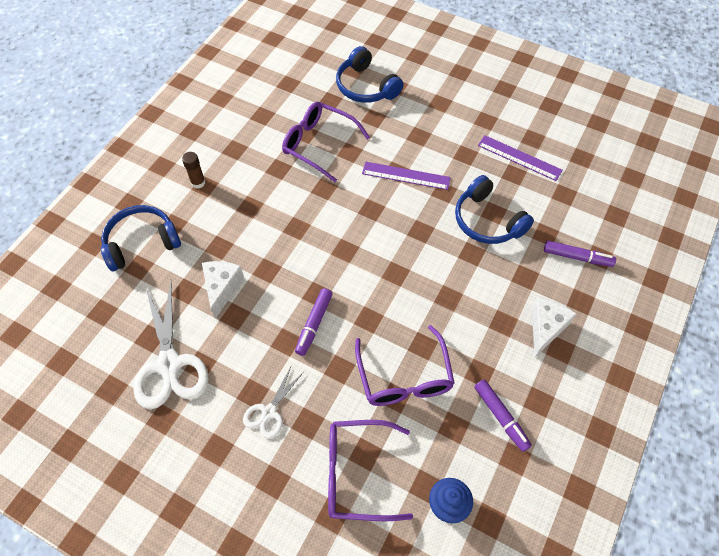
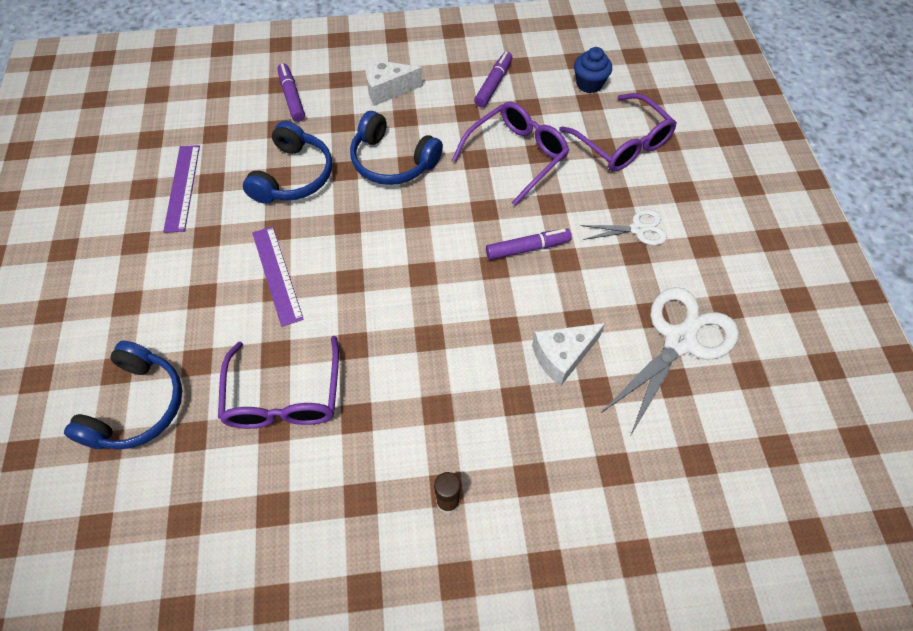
camera: 125 degrees left, 0 degrees up
(141, 243) = (585, 495): blue headphones -> blue headphones (392, 161)

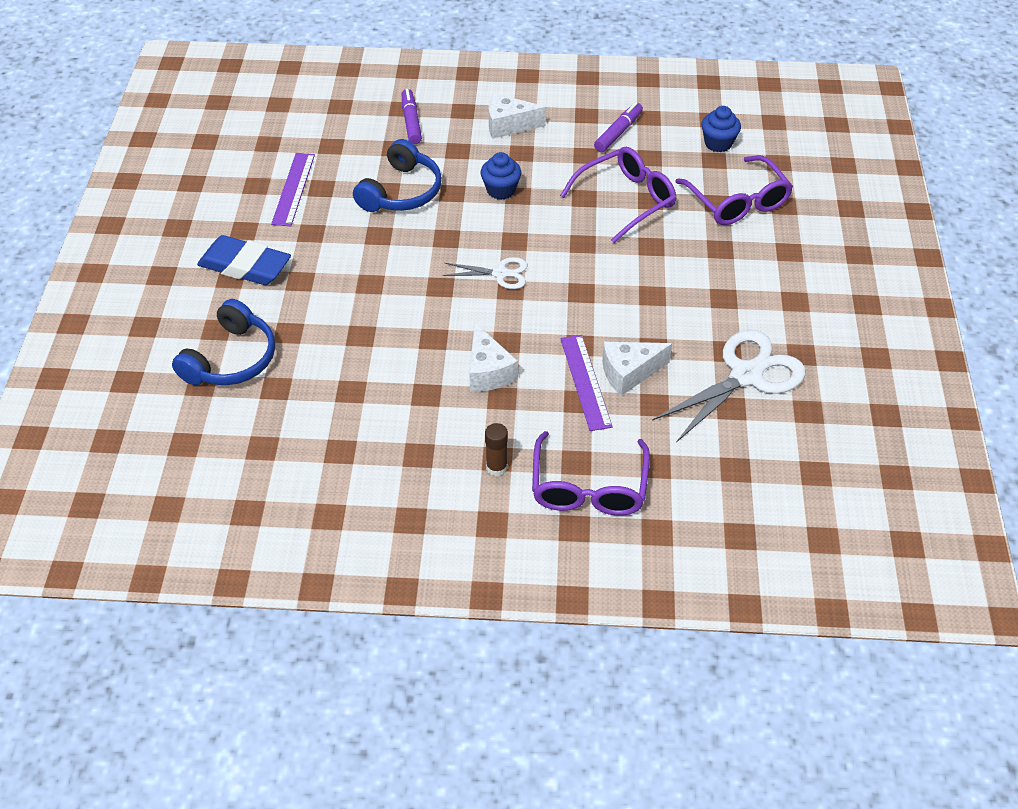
camera: 10 degrees right, 10 degrees down
(140, 286) = (245, 266): none -> blue eraser
(277, 274) = (372, 272): purple ruler -> purple ruler (585, 382)
(284, 397) = (363, 369): purple glasses -> purple glasses (589, 487)
(392, 161) = (501, 190): blue headphones -> blue cupcake
(417, 378) = (488, 371): none -> white cheese
(527, 248) = (617, 281): purple marker -> none
(637, 229) = (731, 278): white scissors -> white scissors (500, 273)

